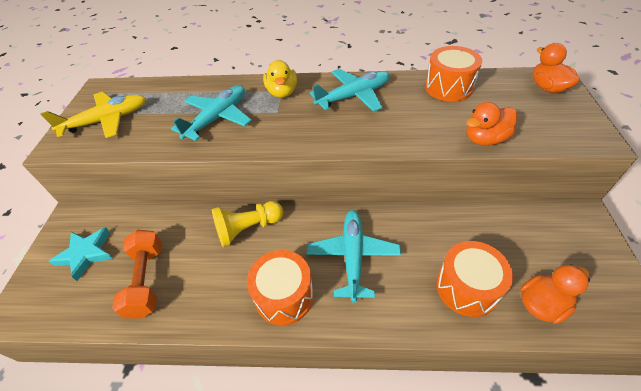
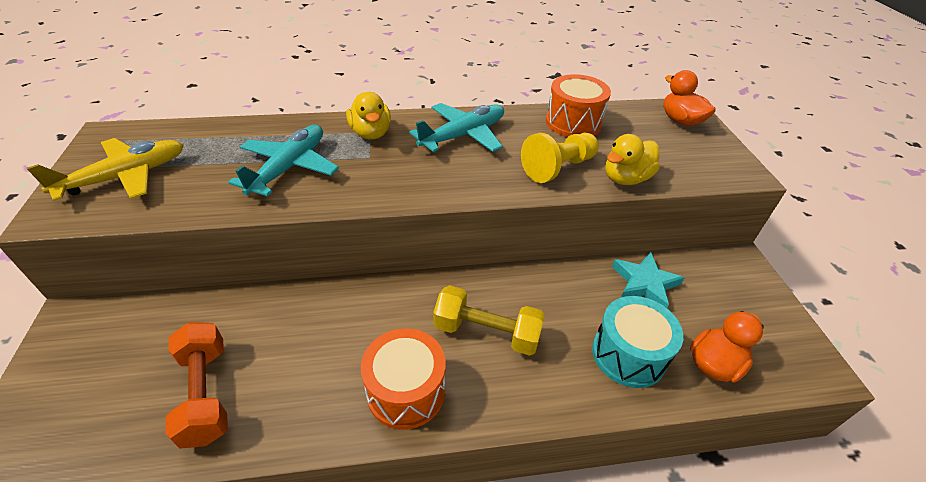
camera: 15 degrees left, 5 degrees down
(86, 254) = (104, 367): turquoise star -> turquoise star (644, 283)
(248, 229) = (343, 310): yellow pawn -> yellow pawn (558, 168)
(353, 257) = (487, 332): turquoise plane -> yellow dumbbell
(466, 287) = (628, 354): orange drum -> turquoise drum
(485, 139) = (625, 178): orange duck -> yellow duck

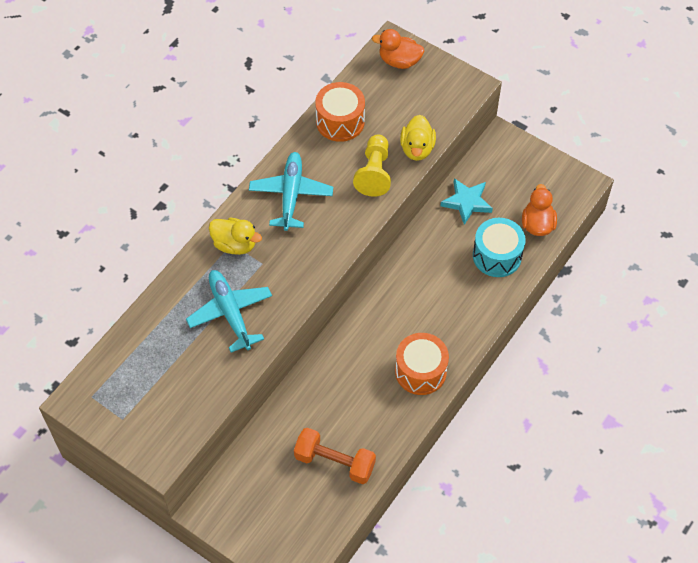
camera: 45 degrees left, 15 degrees up
(125, 177) = (151, 407): yellow plane -> none
(487, 332) = (421, 308): yellow dumbbell -> none

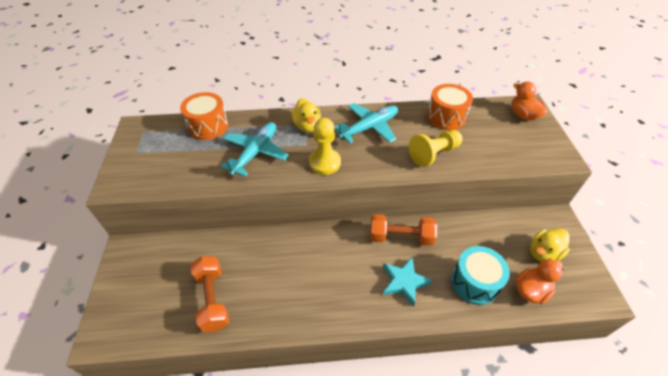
camera: 50 degrees right, 10 degrees down
(300, 265) = (324, 162): none -> yellow pawn
(408, 272) = (401, 237): none -> orange dumbbell
(417, 149) = (479, 163): yellow duck -> yellow duck (543, 253)
(420, 371) = (333, 301): orange drum -> orange drum (208, 126)
(466, 202) = (489, 233): turquoise star -> turquoise star (404, 282)

